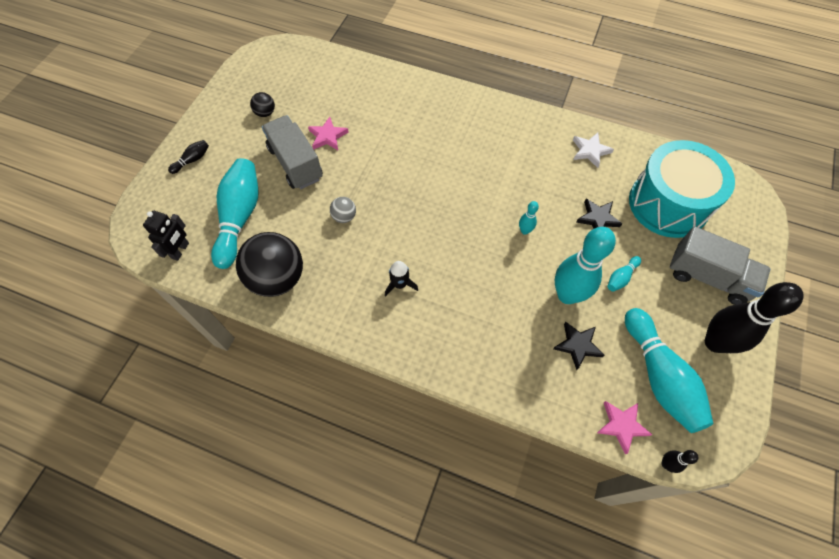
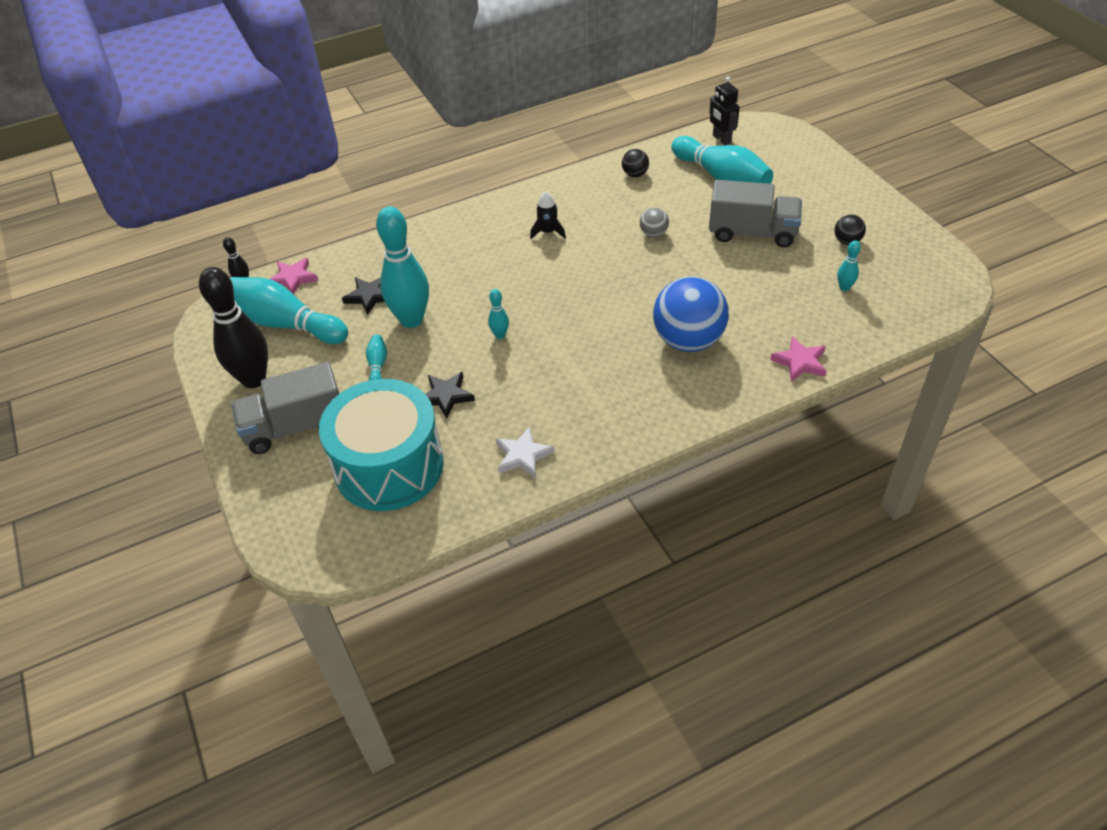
camera: 135 degrees right, 15 degrees down
(192, 160) = (823, 176): black bowling pin -> none
(277, 278) = (635, 174): black ball -> black ball, size x0.44
(315, 93) = (844, 288): none -> turquoise bowling pin
(327, 136) = (767, 268): pink star -> pink star (800, 362)
(431, 135) = (688, 341): none -> blue ball

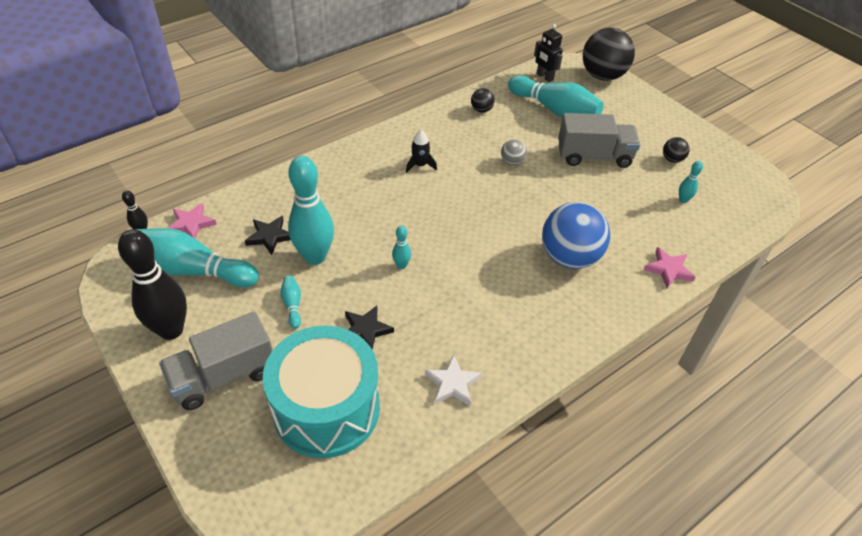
camera: 15 degrees left, 0 degrees up
(793, 141) = (602, 76): none -> black ball

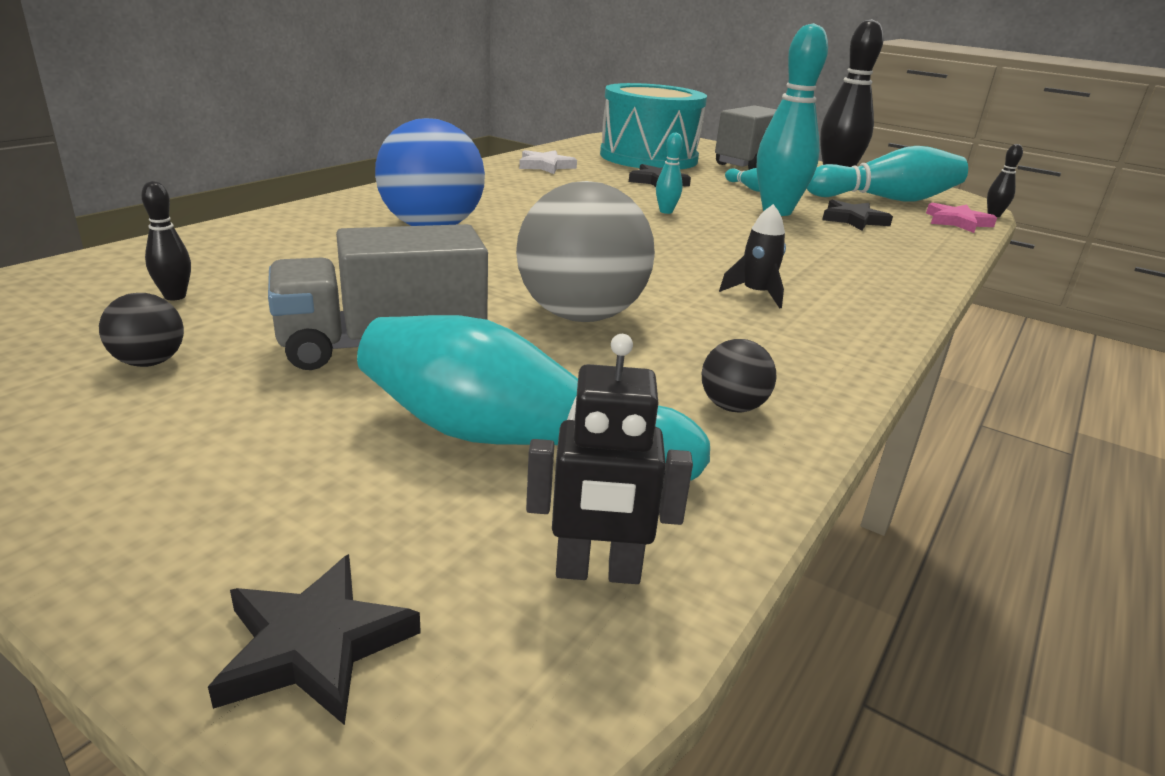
camera: 160 degrees right, 20 degrees down
(512, 162) = (580, 316): grey ball -> grey ball, size x2.25
(544, 77) = (598, 572): black robot -> black robot turned 150 degrees clockwise
(602, 76) = (314, 645): black ball -> black star
(668, 269) = (263, 227): pink star -> none
(683, 200) = (175, 296): turquoise bowling pin -> black bowling pin

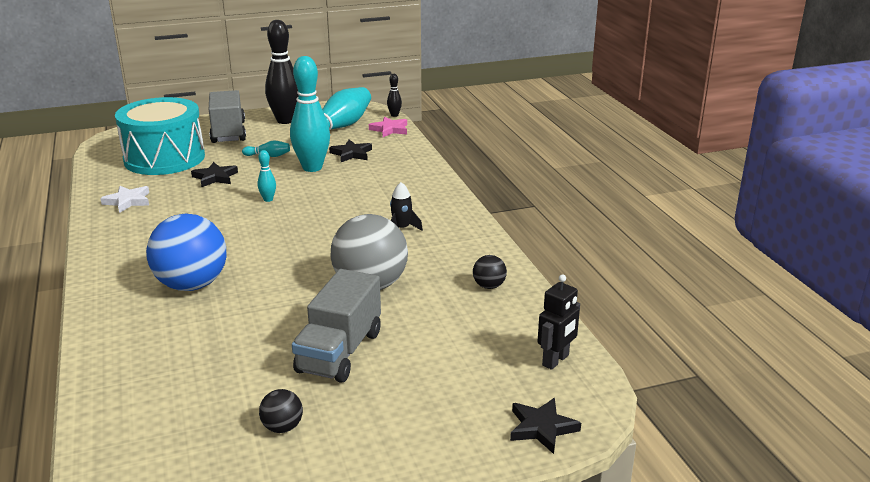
camera: 50 degrees left, 0 degrees up
(175, 296) = (197, 404): black bowling pin -> none
(515, 441) = (462, 346): turquoise bowling pin -> none

